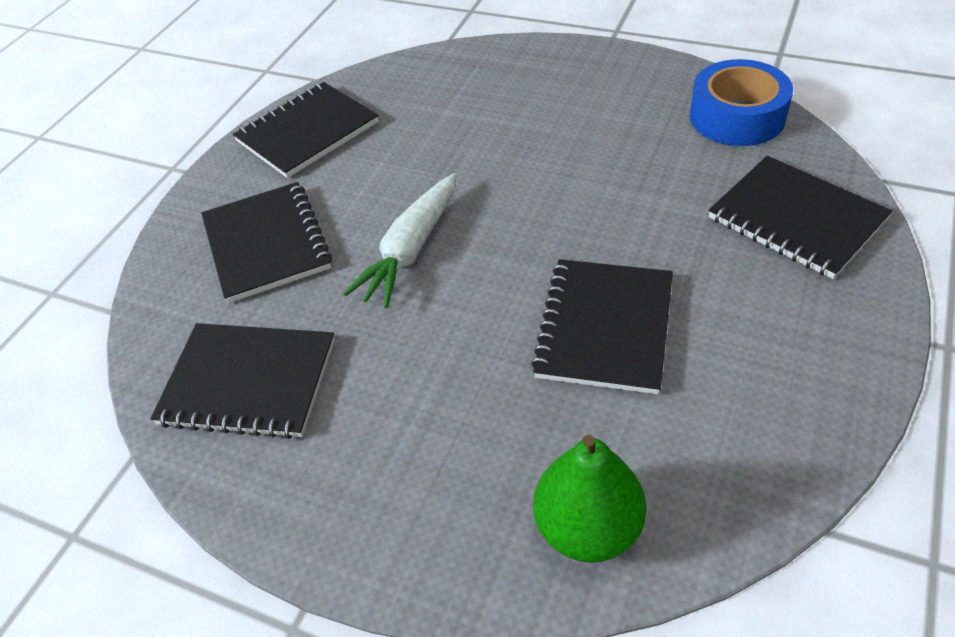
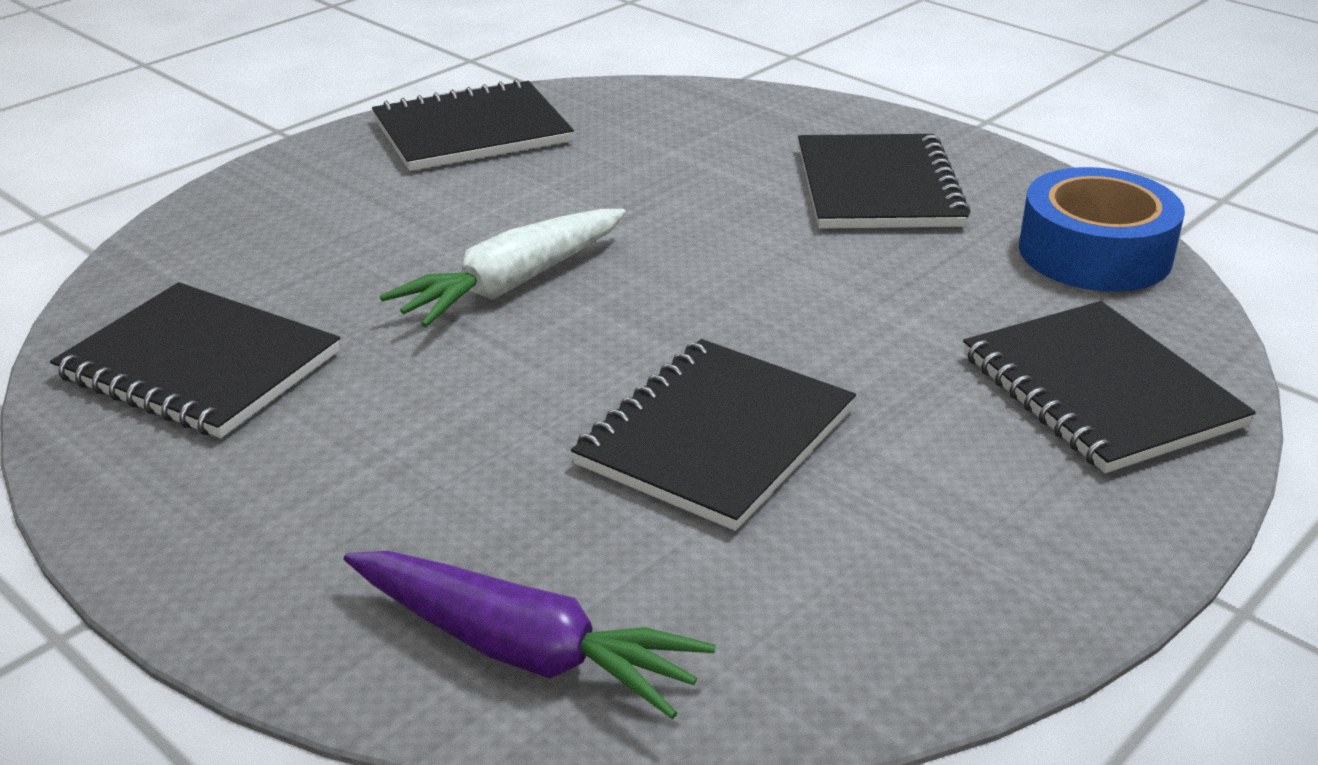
camera: 15 degrees right, 15 degrees down
(266, 244) = (331, 231): black notebook -> black notebook (878, 187)
(588, 527) = (522, 650): green pear -> purple carrot

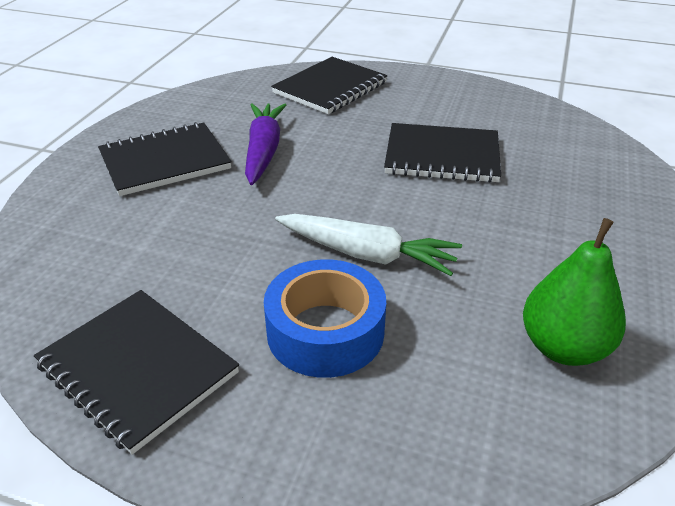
camera: 115 degrees left, 5 degrees up
(199, 365) = (564, 347): black notebook -> green pear
(522, 650) = (604, 163): purple carrot -> purple carrot (263, 151)
(1094, 253) = (212, 99): blue tape -> blue tape (325, 331)

